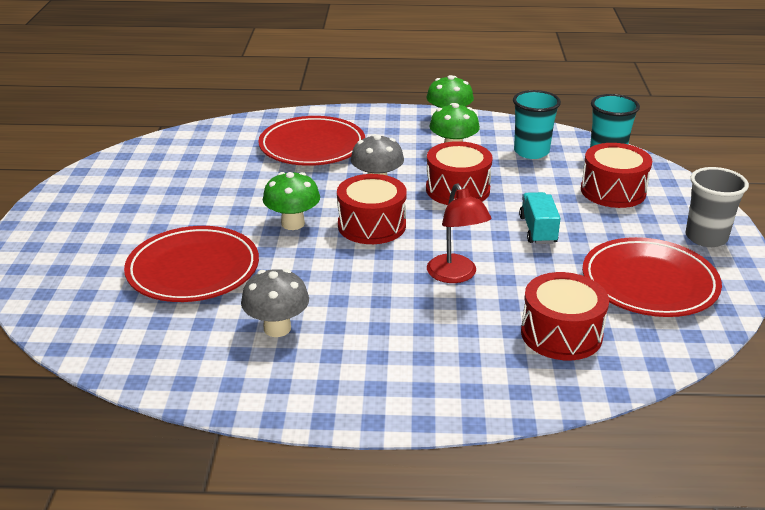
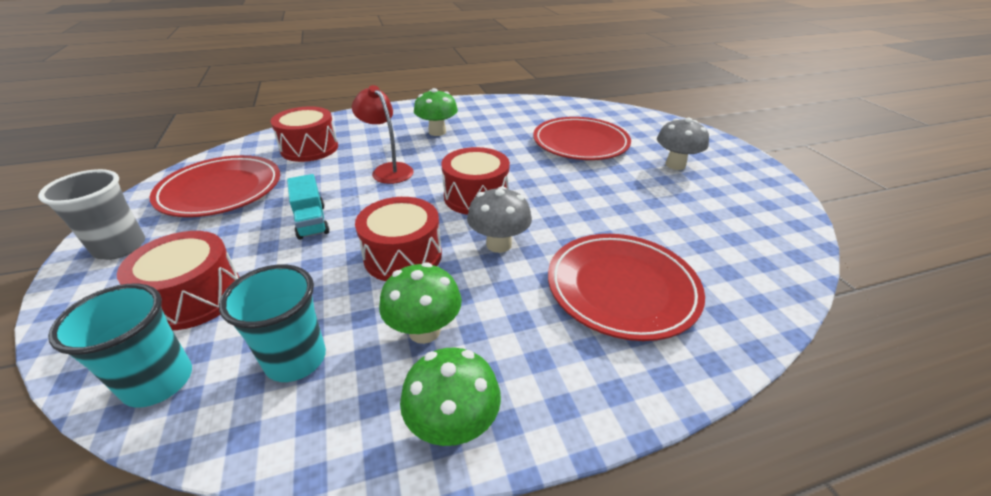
camera: 160 degrees right, 5 degrees up
(277, 328) = (494, 125): grey mushroom -> grey mushroom (675, 165)
(293, 223) = (545, 185): green mushroom -> green mushroom (437, 132)

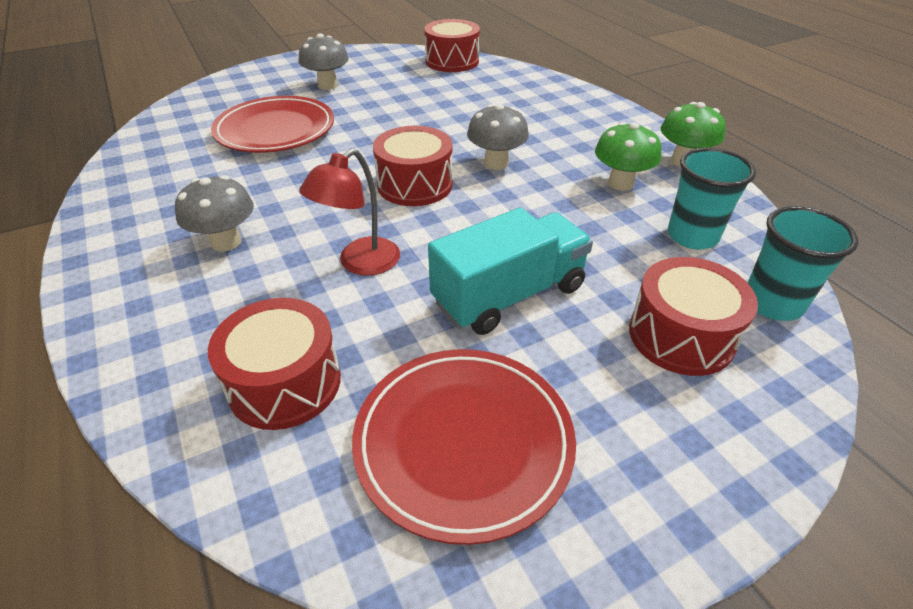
camera: 100 degrees left, 5 degrees up
(120, 247) = (658, 485): grey cup -> none
(311, 221) = (509, 295): turquoise truck -> turquoise truck, size x1.69
(403, 256) = (538, 212): red drum -> red drum (452, 61)
(437, 132) = (226, 242): green mushroom -> grey mushroom
(621, 288) = (526, 112): red plate -> none

